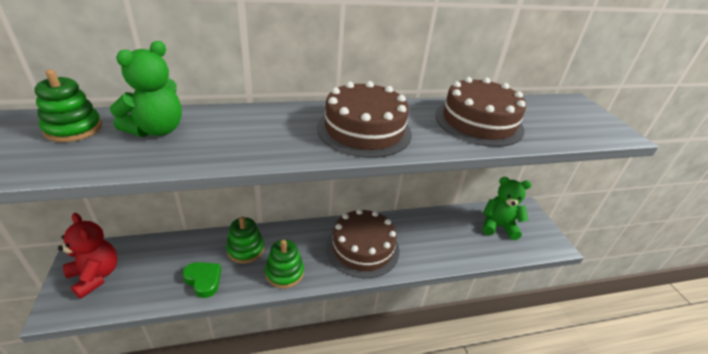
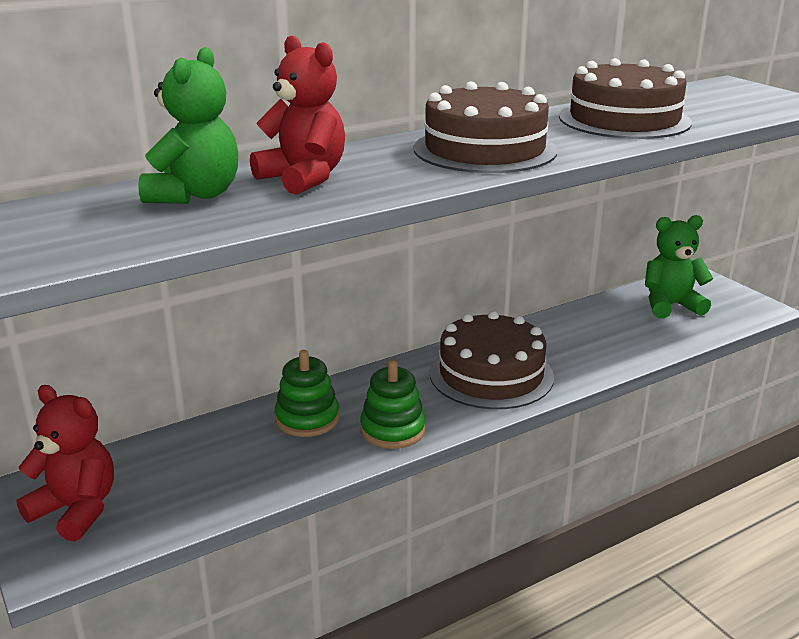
camera: 15 degrees left, 10 degrees down
(73, 129) = (67, 214): green stacking toy -> none
(203, 280) = (269, 470): green heart -> none
(231, 130) = (303, 178): none -> red teddy bear

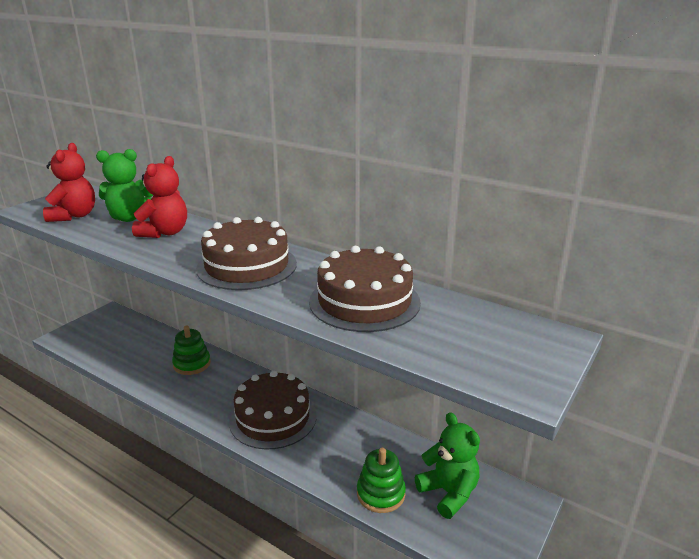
camera: 65 degrees right, 0 degrees up
(76, 510) = (98, 329): red teddy bear -> red teddy bear (74, 216)
(393, 430) = (190, 396): green stacking toy -> green stacking toy (380, 494)

